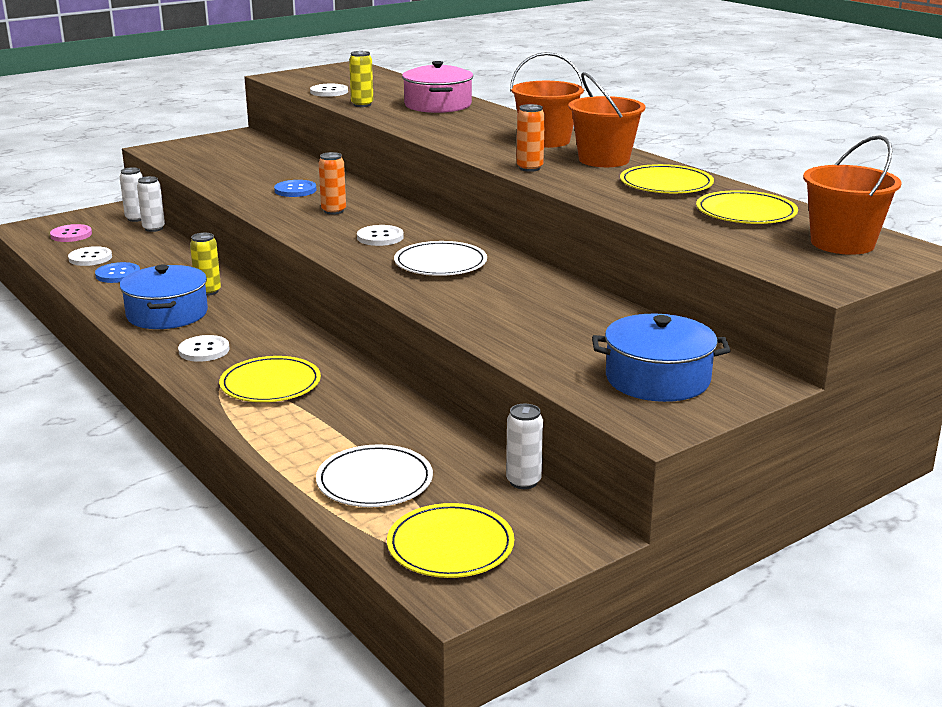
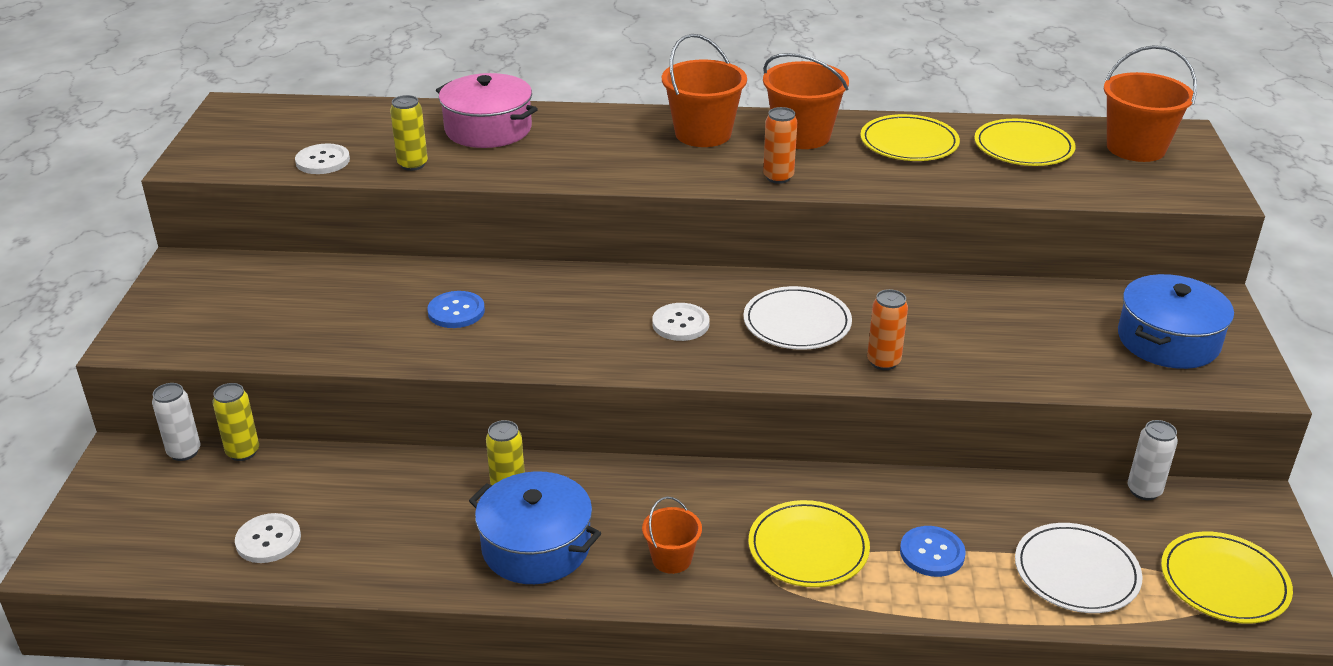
camera: 50 degrees left, 10 degrees up
(71, 235) = (157, 526): pink button -> none
(118, 274) = (359, 538): blue button -> blue button (932, 553)
(154, 228) = (243, 452): white can -> yellow can
(204, 350) = (672, 559): white button -> orange bucket
(333, 211) = (562, 317): orange can -> orange can (883, 362)

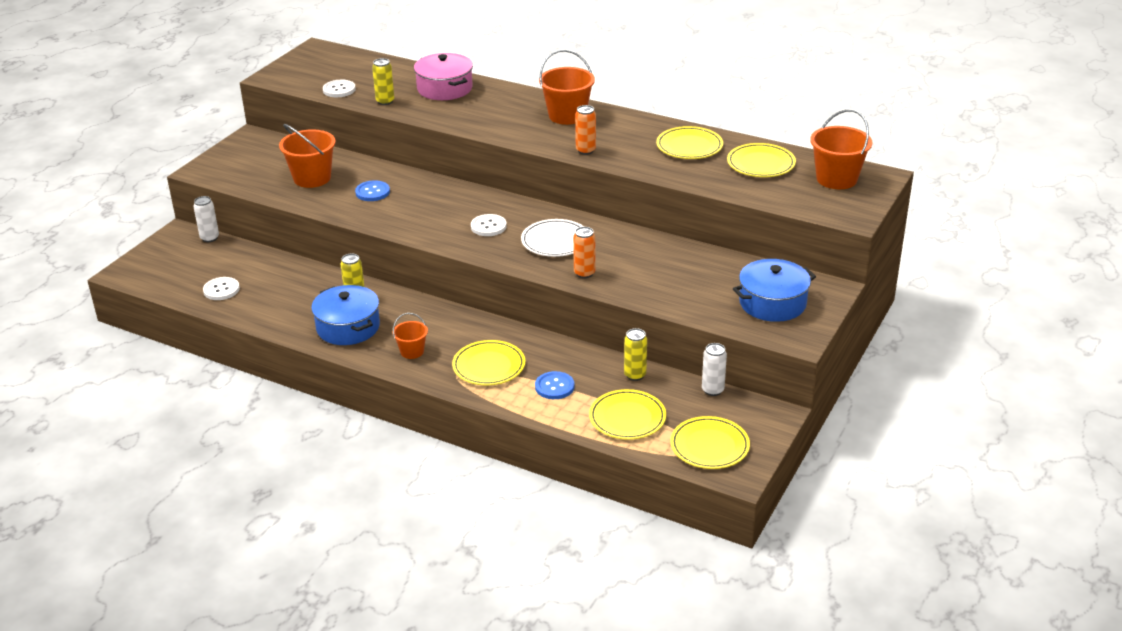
camera: 25 degrees right, 0 degrees up
(243, 452) = (237, 245): yellow can -> yellow can (635, 375)
(802, 136) = (626, 128): orange bucket -> orange bucket (312, 178)
(1076, 572) = (627, 417): white plate -> yellow plate

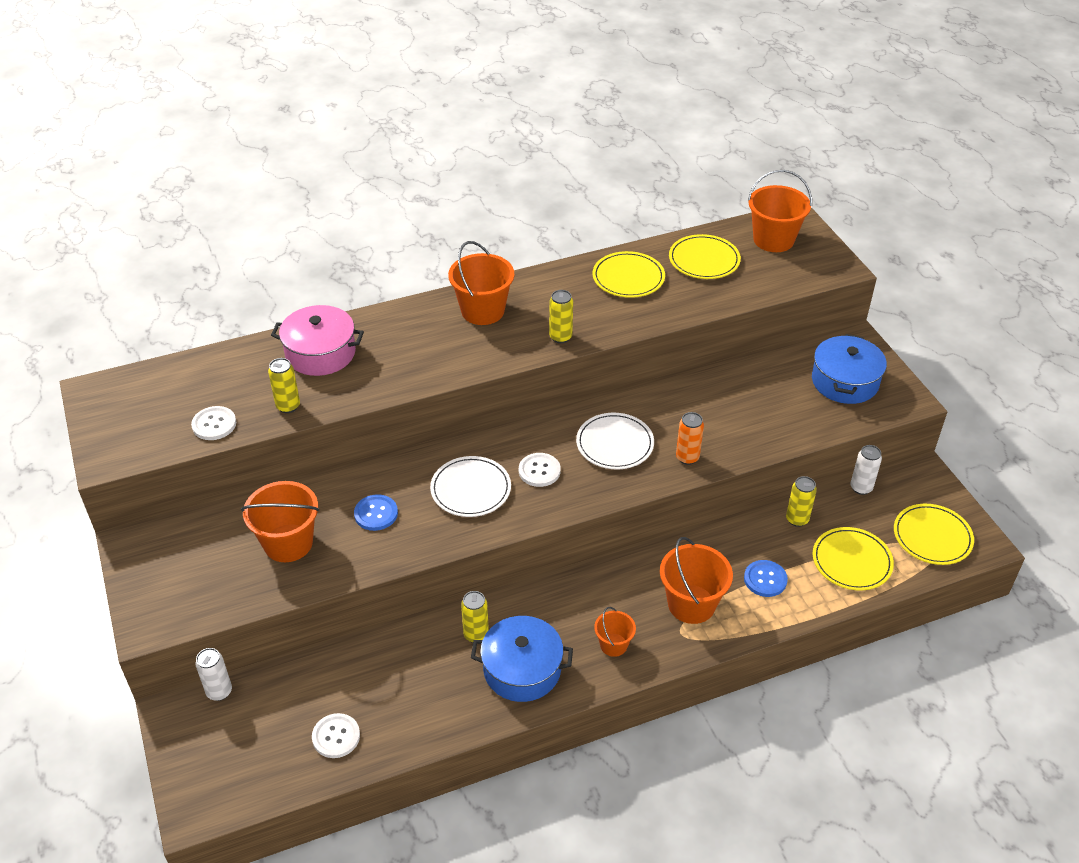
camera: 50 degrees left, 10 degrees up
(437, 211) = (471, 489): none -> white plate
(489, 366) = (691, 604): yellow plate -> orange bucket
(585, 150) = (560, 337): orange can -> yellow can

